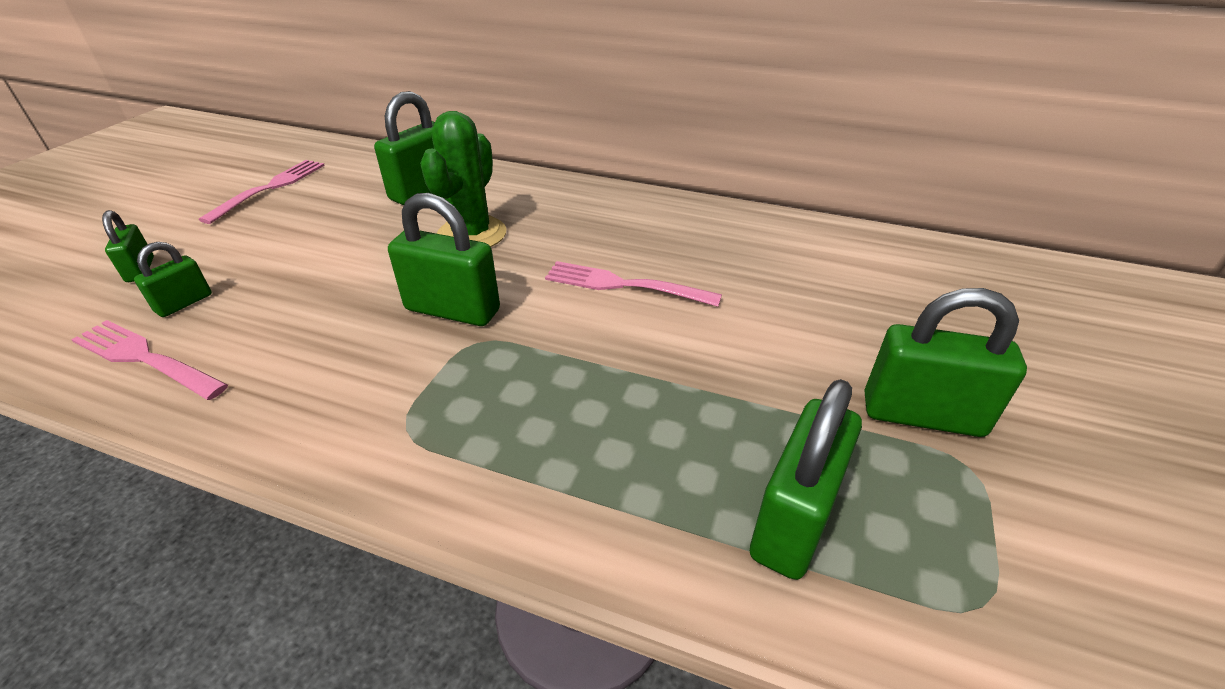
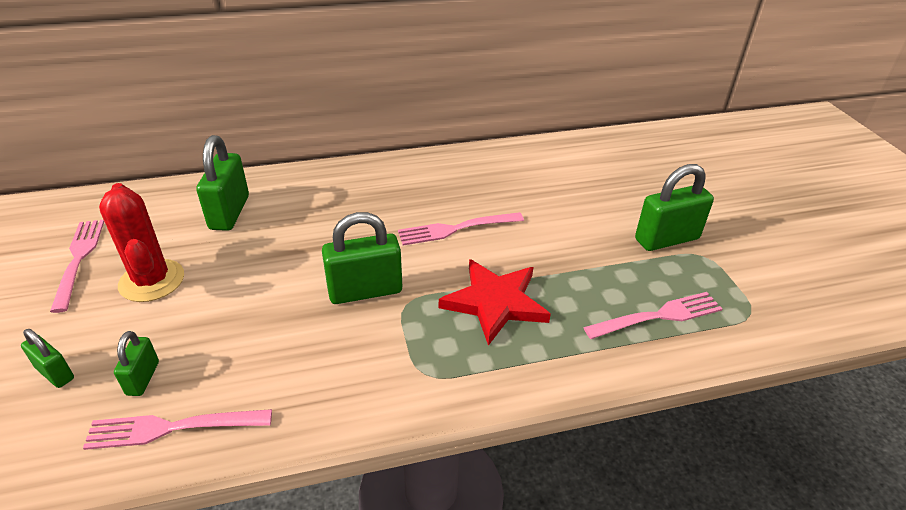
camera: 35 degrees left, 0 degrees up
(295, 225) = (152, 281): none -> red cactus
(472, 234) = (313, 233): green cactus -> none
(576, 387) = (495, 302): none -> red star
(793, 520) = (658, 316): green padlock -> pink fork

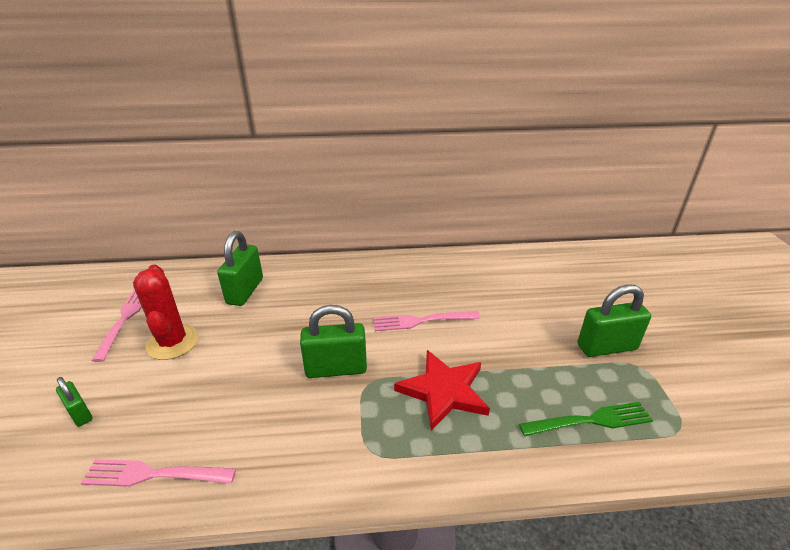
camera: 10 degrees right, 5 degrees down
(143, 378) = (143, 426): green padlock -> none
(658, 316) = (590, 421): pink fork -> green fork

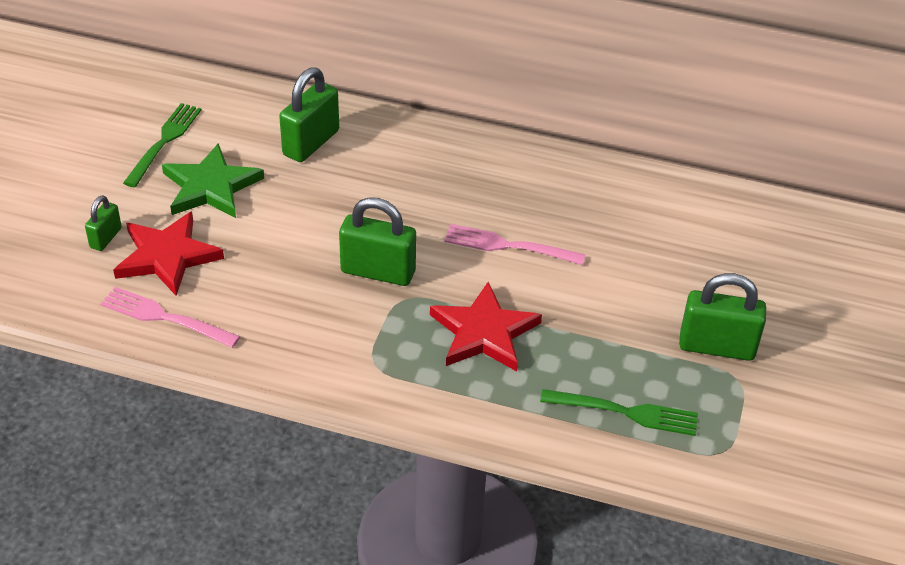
camera: 20 degrees right, 10 degrees up
(80, 413) = (106, 238): green padlock -> green padlock turned 45 degrees clockwise
(124, 319) = (164, 142): pink fork -> green fork
(145, 412) = (167, 256): none -> red star
(172, 342) = (210, 187): red cactus -> green star

